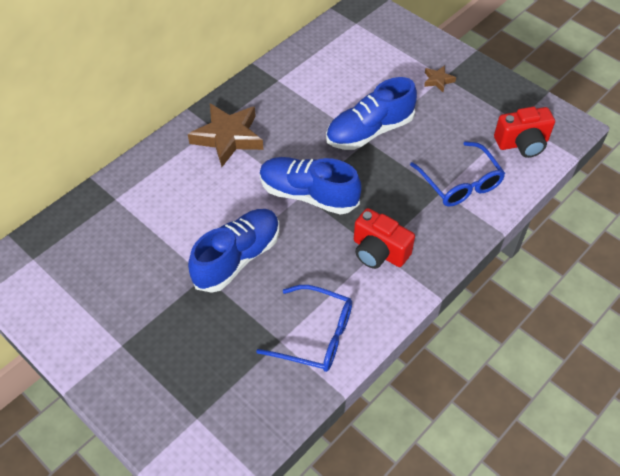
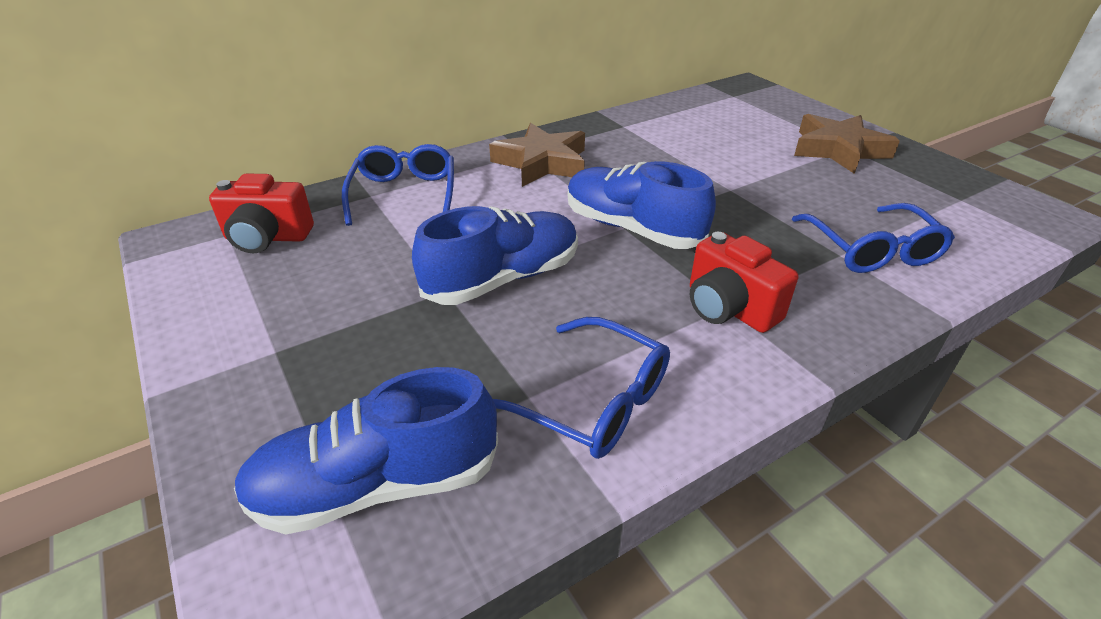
camera: 15 degrees right, 15 degrees down
(140, 192) = (404, 194): none -> blue glasses
(369, 131) = (735, 181): blue shoe -> blue shoe (377, 485)
(438, 80) = (838, 150): brown star -> brown star, size x2.17
(522, 143) = (972, 222): red camera -> red camera (267, 238)

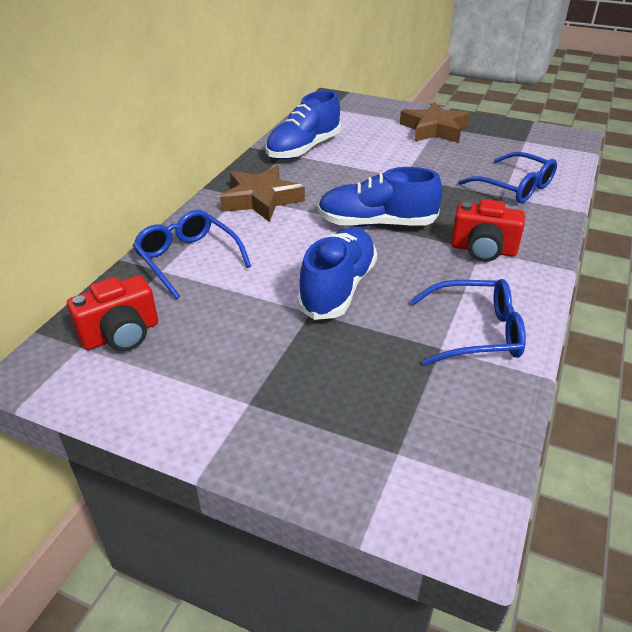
camera: 35 degrees left, 0 degrees up
(377, 485) = (422, 436): blue shoe -> blue shoe (303, 149)

